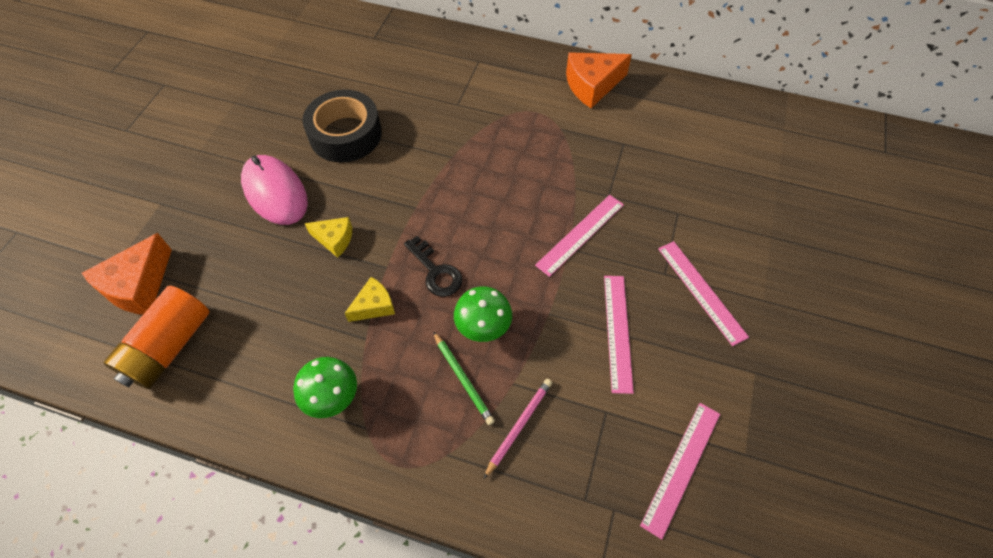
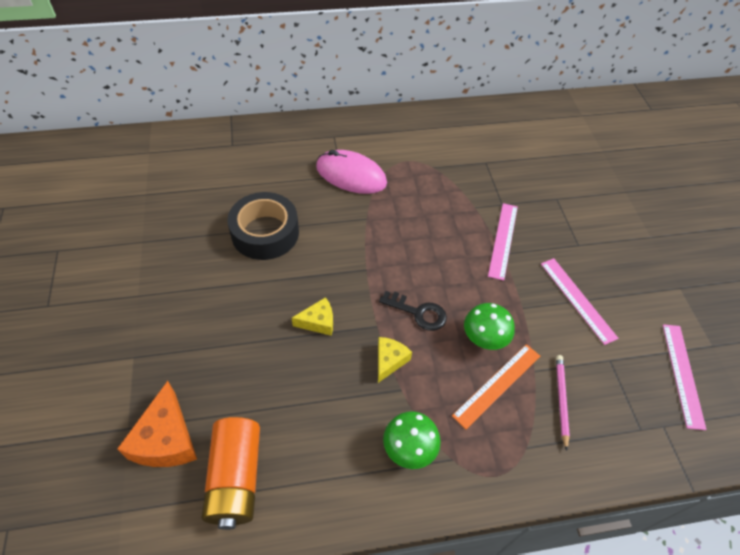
camera: 30 degrees left, 5 degrees down
(275, 192) = (237, 304): pink mouse -> pink mouse (351, 175)
(463, 379) = (497, 385): green pencil -> orange ruler
(592, 85) = (433, 127): orange cheese -> none
(701, 291) = (610, 247): pink ruler -> none

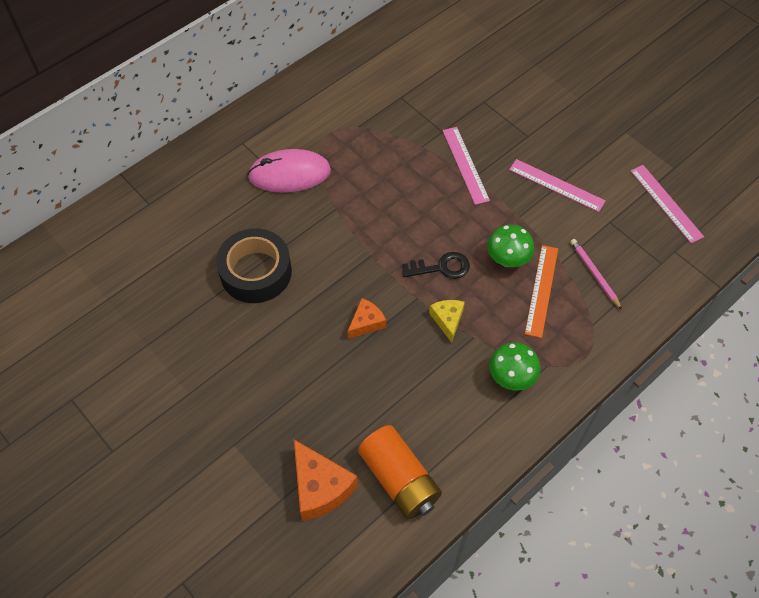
camera: 30 degrees left, 5 degrees up
(318, 322) = (366, 323): yellow cheese -> orange cheese

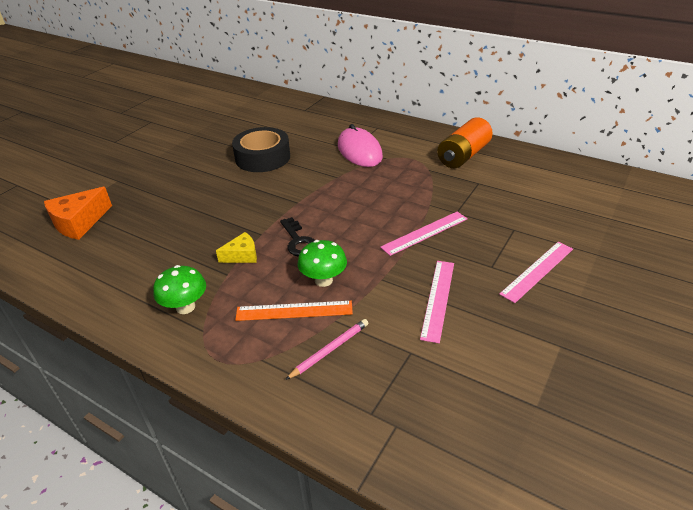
camera: 75 degrees right, 20 degrees down
(366, 323) = (229, 213): orange cheese -> none
(399, 479) = (81, 259): orange battery -> orange battery (463, 156)
(666, 203) = (470, 405): pink ruler -> pink ruler (537, 271)

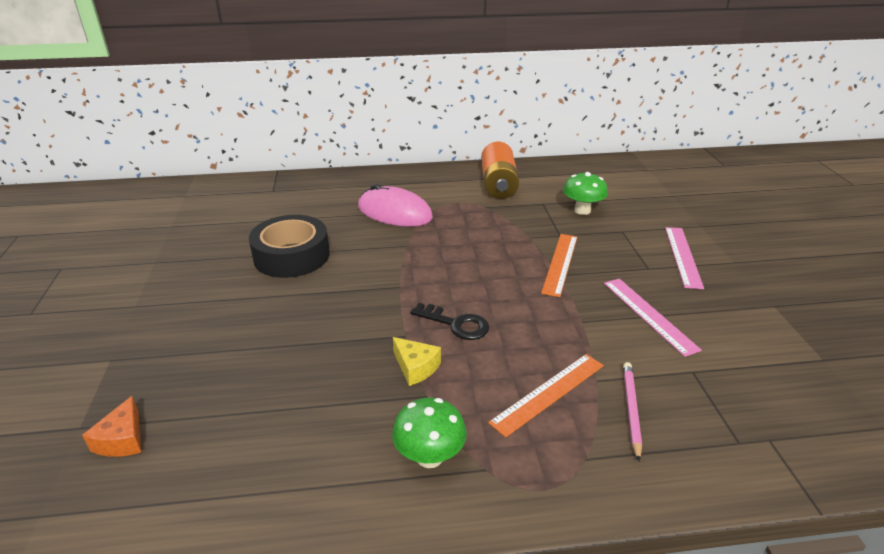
camera: 40 degrees left, 5 degrees down
(79, 222) = (122, 439): orange cheese -> orange cheese, size x0.60
(242, 255) = (416, 367): yellow cheese -> yellow cheese turned 105 degrees clockwise
(323, 280) = (534, 349): green mushroom -> green mushroom (582, 210)
(425, 233) = (560, 263): pink ruler -> orange ruler

